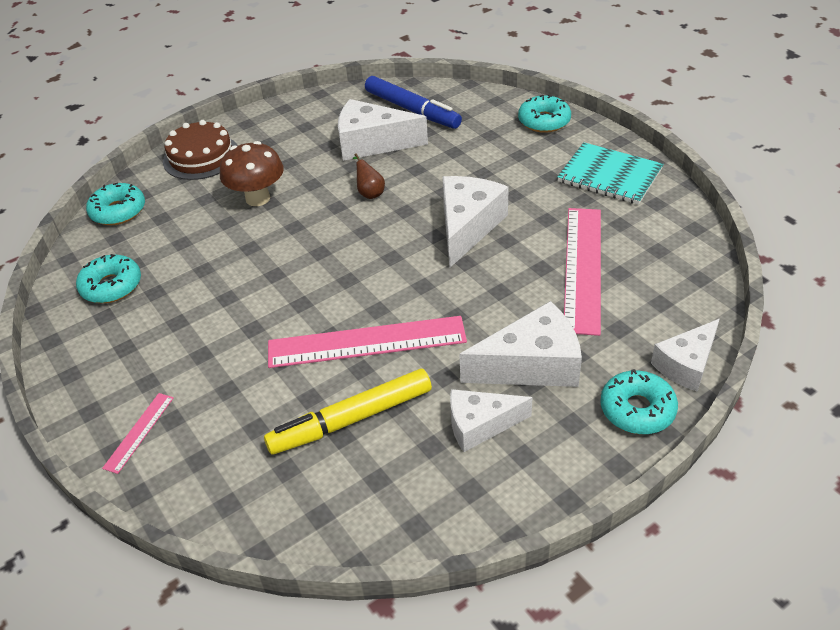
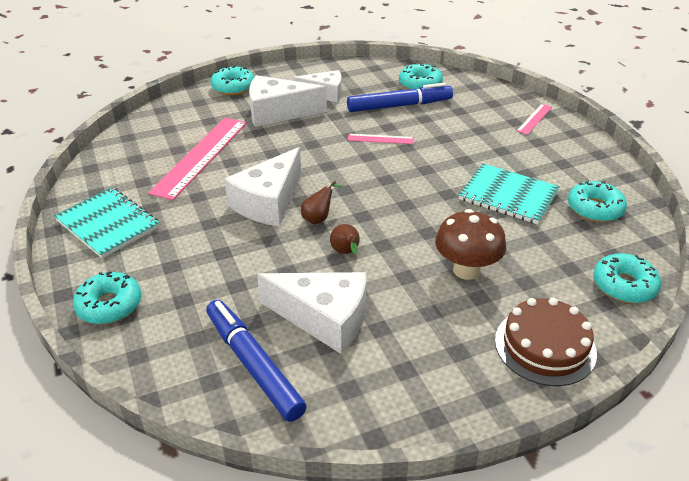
camera: 170 degrees left, 5 degrees down
(205, 284) = (508, 196): none -> turquoise notebook
(323, 488) = (420, 84): none -> turquoise donut
(351, 420) = (399, 106): yellow marker -> blue marker
(366, 342) = (380, 139): pink ruler -> pink ruler, size x0.47
(408, 219) = (318, 218): none -> brown pear
(686, 364) = (187, 99): white cheese -> none

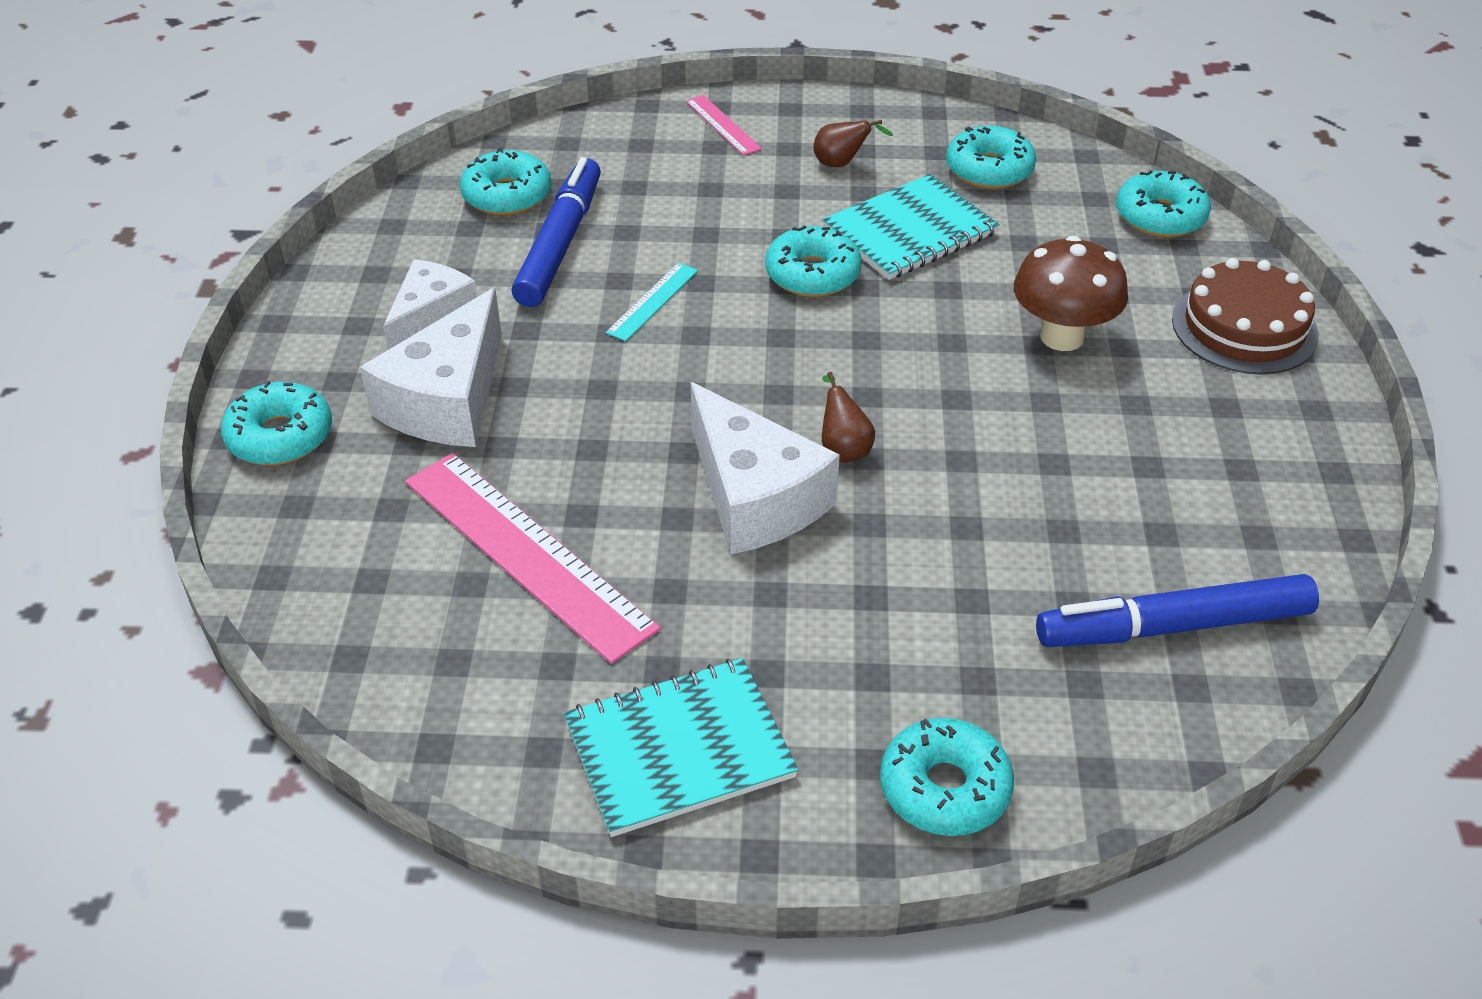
camera: 65 degrees left, 5 degrees up
(324, 318) = (1102, 517): white cheese -> none
(346, 253) = (955, 445): brown pear -> brown pear (841, 164)
(380, 139) = (652, 301): pink ruler -> turquoise ruler
(442, 175) = (812, 274): none -> turquoise donut

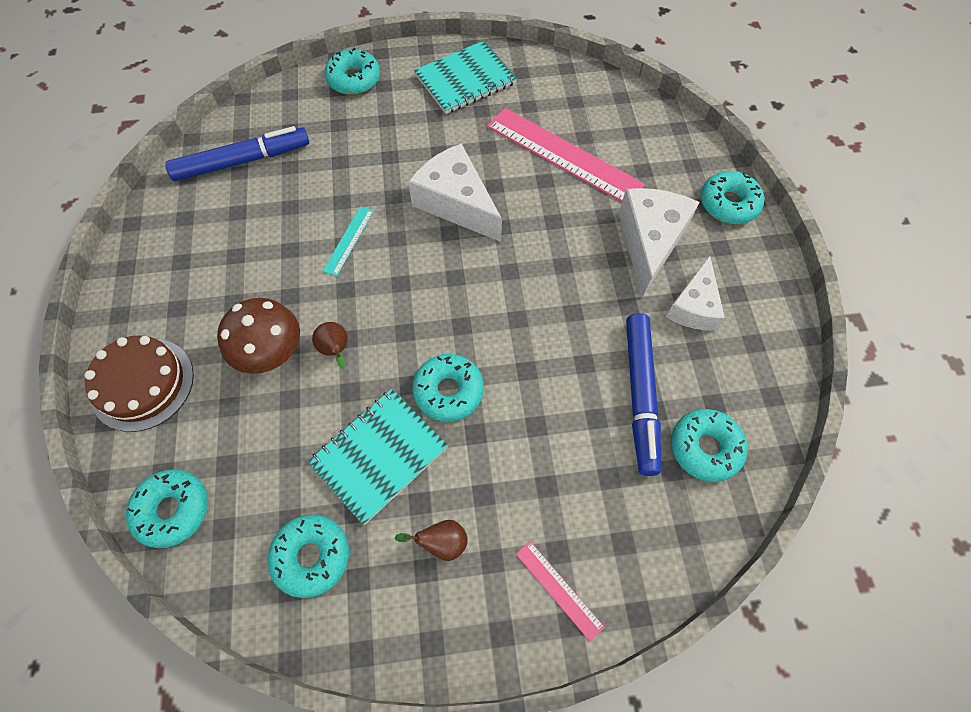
camera: 170 degrees right, 20 degrees up
(652, 301) = (554, 345): turquoise ruler -> turquoise ruler (349, 240)
(843, 448) = (411, 241): brown pear -> brown pear (336, 350)

